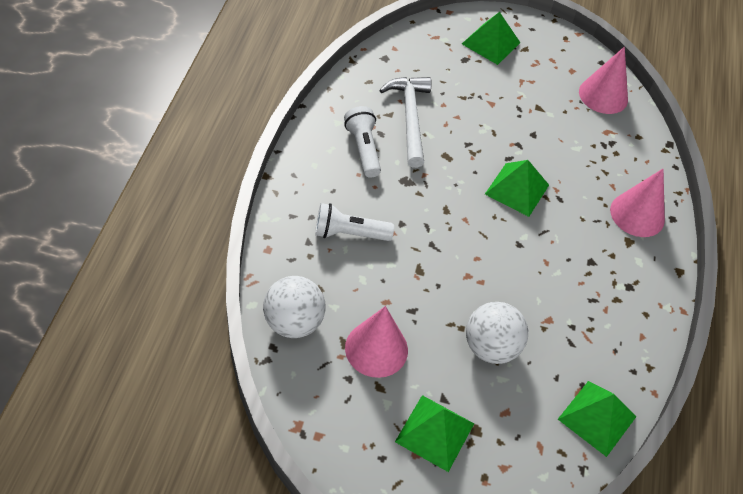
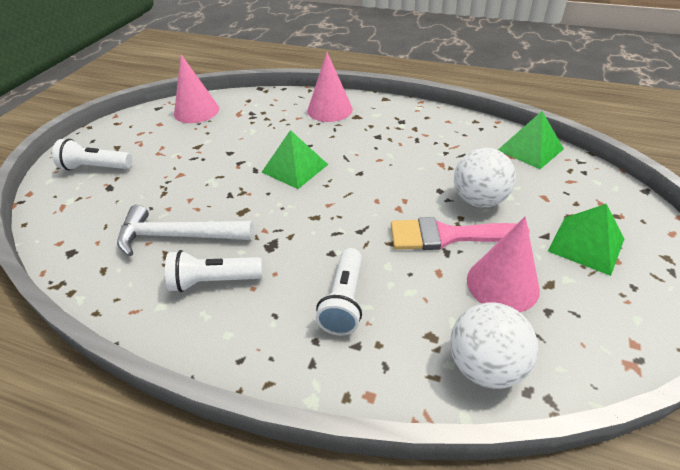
camera: 75 degrees left, 10 degrees down
(433, 314) = (448, 235): none -> pink brush
(491, 43) = (96, 167): green pyramid -> white flashlight

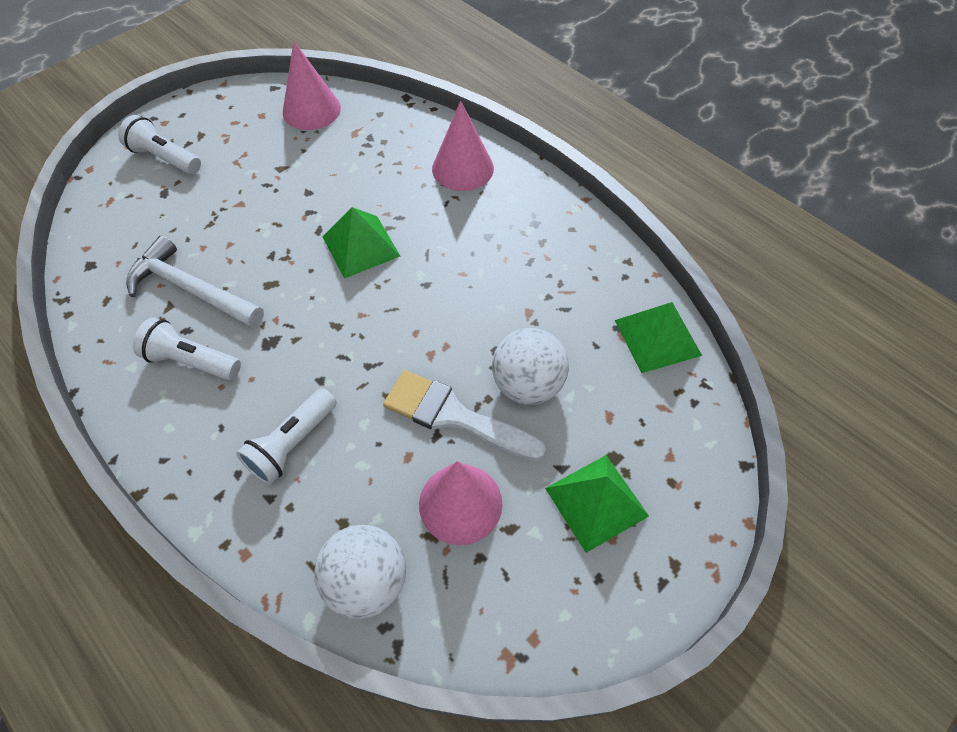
camera: 25 degrees right, 15 degrees up
(448, 235) = (455, 416): pink brush -> white brush

